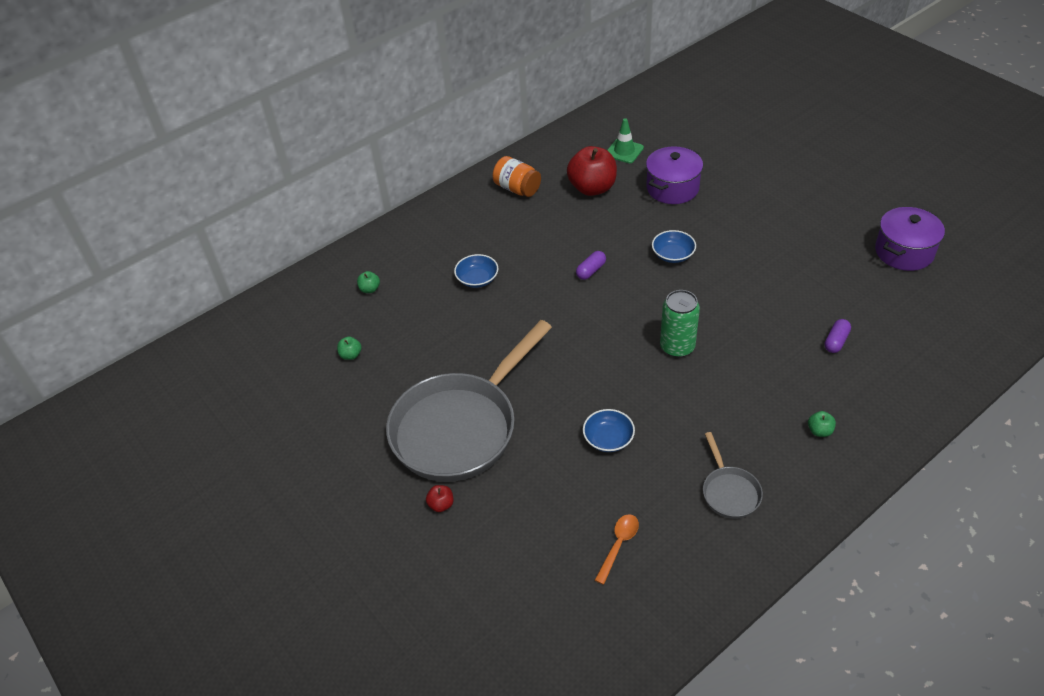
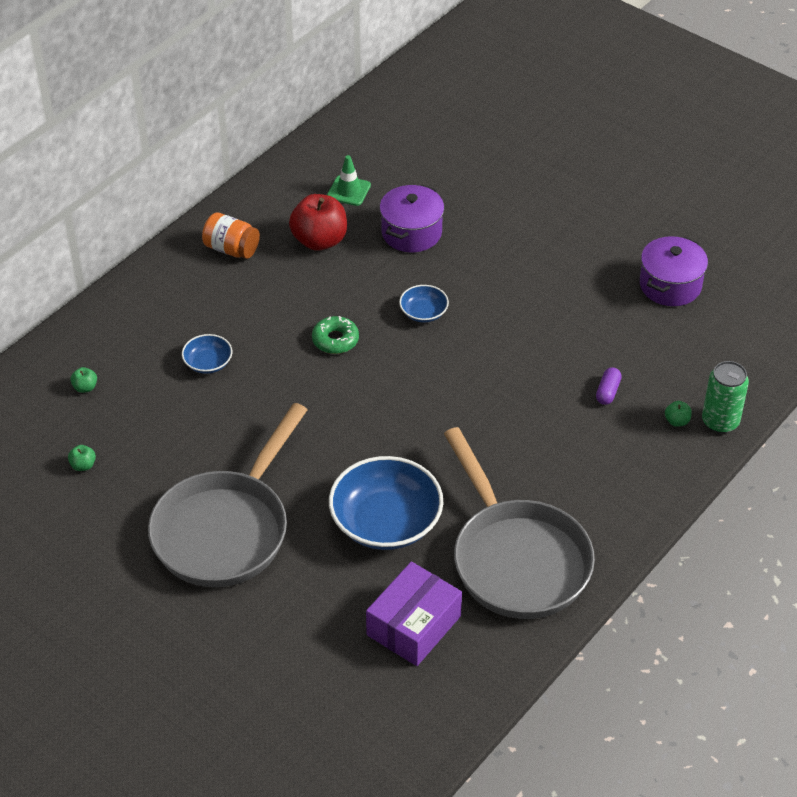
camera: 15 degrees left, 0 degrees up
(441, 505) = (223, 611): red apple -> none
(591, 271) = (335, 340): purple capsule -> green donut
(608, 439) = (386, 522): blue bowl -> blue bowl, size x2.08
(618, 545) = (414, 625): orange spoon -> purple box
(677, 347) = (443, 416): green can -> green can (720, 421)
(729, 492) = (516, 559): grey pan -> grey pan, size x2.32
(819, 431) = (599, 487): green apple -> green apple (677, 421)

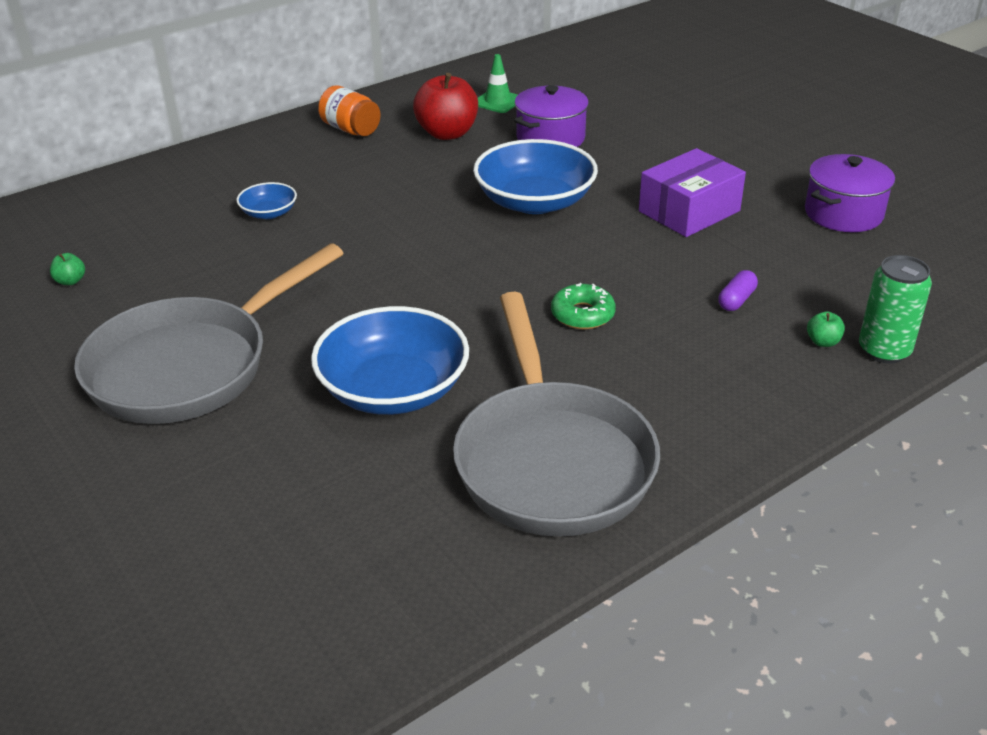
camera: 15 degrees right, 10 degrees down
(85, 387) = (123, 216): green apple -> none
(335, 340) = (422, 212): green donut -> green donut (582, 314)
(414, 625) = (372, 515): purple box -> purple box (689, 211)
(423, 312) = (535, 201): blue bowl -> blue bowl, size x2.08

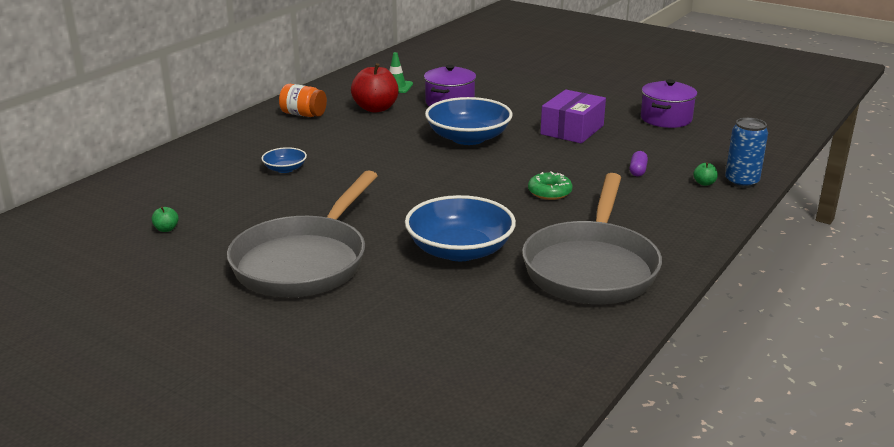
camera: 20 degrees left, 10 degrees down
(551, 459) = (591, 267): grey pan -> grey pan turned 45 degrees clockwise
(884, 350) = (741, 182): green can -> blue can

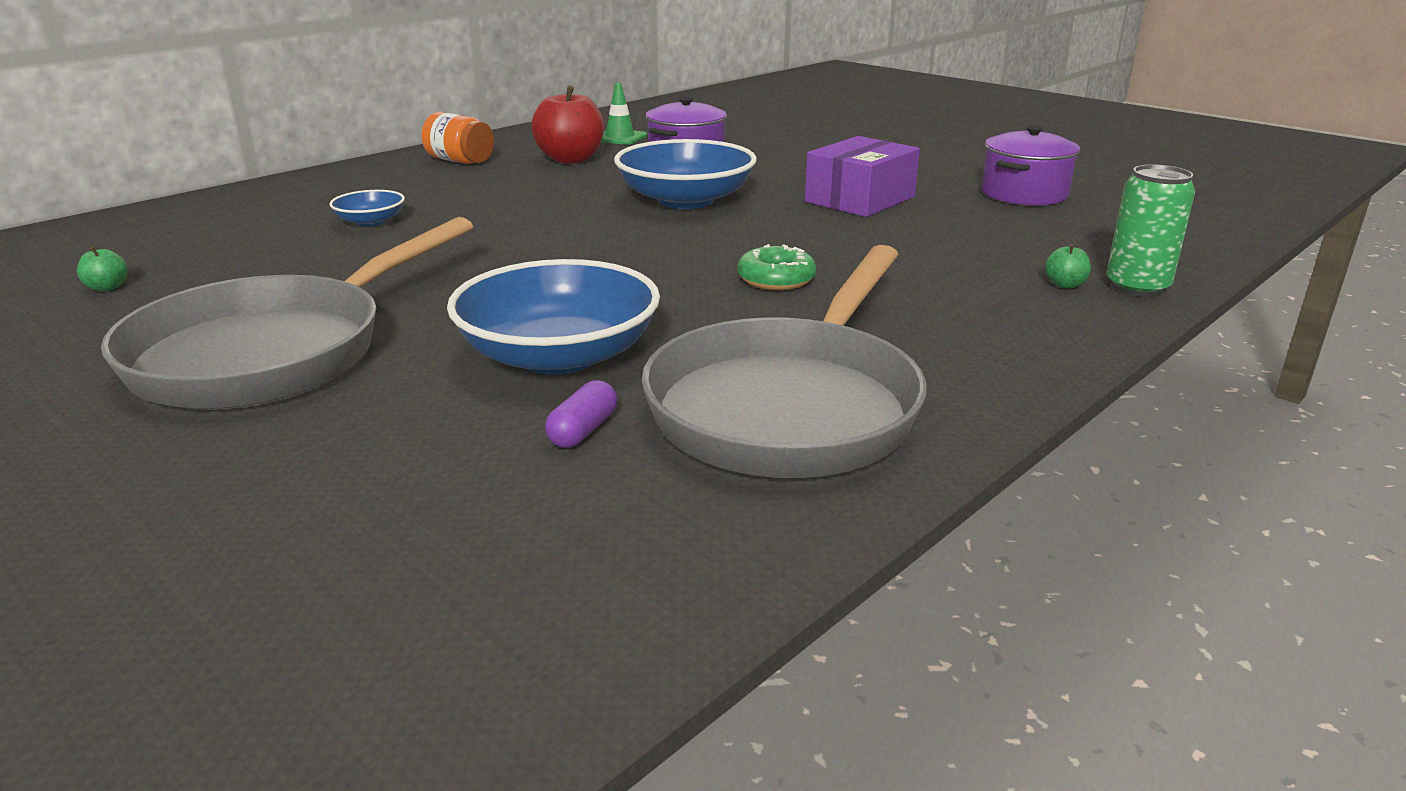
camera: 10 degrees right, 0 degrees up
(638, 170) = (948, 259): purple capsule -> purple capsule (583, 431)
(741, 182) = (1137, 287): blue can -> green can

